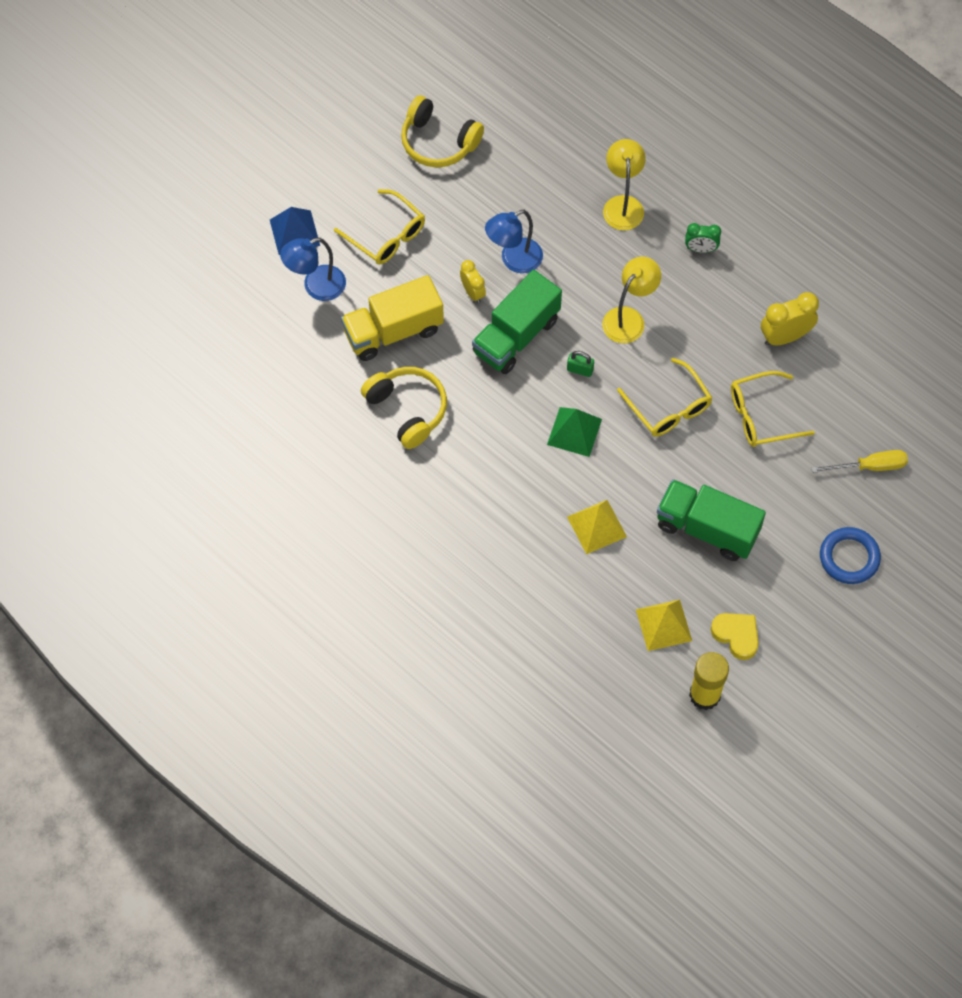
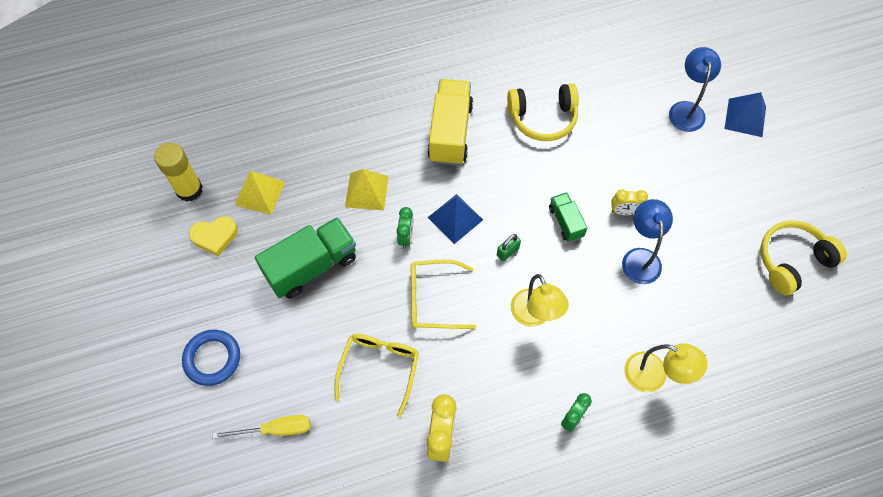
camera: 120 degrees right, 0 degrees up
(386, 235) = (712, 177): yellow glasses -> none
(393, 331) = (618, 141): yellow truck -> yellow truck (450, 133)
(516, 336) = (566, 222): green truck -> green truck, size x0.53
(574, 432) = (455, 218): green pyramid -> blue pyramid
(622, 464) = (406, 237): none -> green clock
(870, 466) = (275, 429): yellow screwdriver -> yellow screwdriver turned 120 degrees counterclockwise

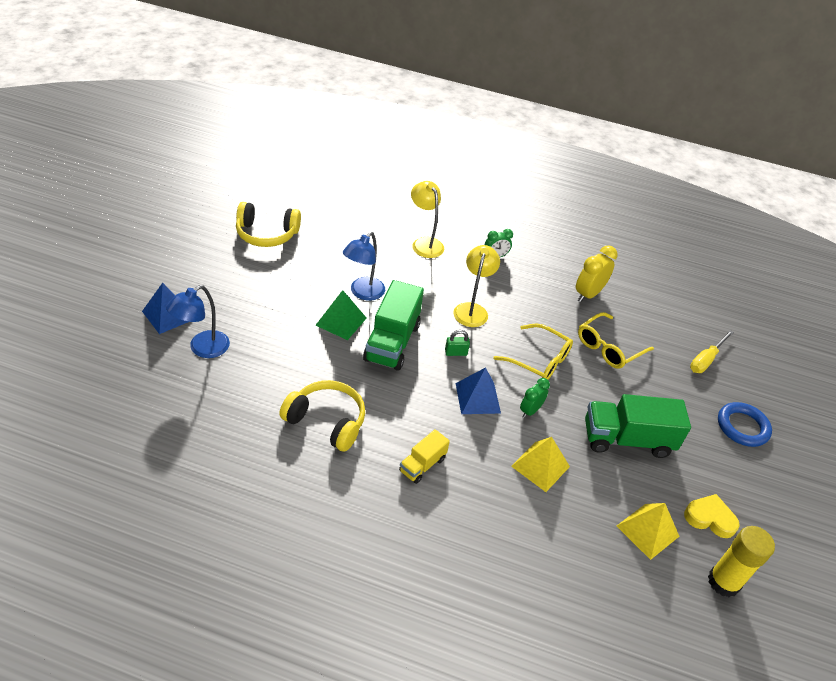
camera: 150 degrees left, 20 degrees down
(275, 429) = (706, 360): yellow screwdriver -> yellow screwdriver turned 75 degrees counterclockwise
(450, 133) = (422, 465): yellow truck -> yellow truck, size x0.53
(566, 222) = (392, 342): green truck -> green truck, size x1.88
(624, 211) = (341, 321): yellow clock -> green pyramid

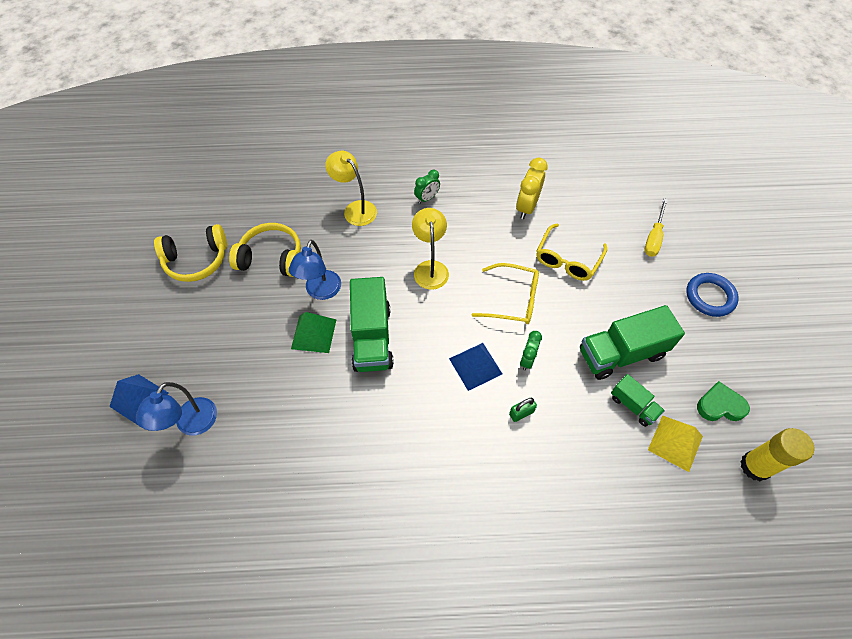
camera: 15 degrees left, 15 degrees up
(327, 421) = (348, 455): yellow headphones -> yellow headphones (271, 258)
(422, 465) = (456, 463): yellow truck -> none
(456, 352) = (435, 324): green padlock -> green padlock (521, 413)
(540, 466) = (560, 416): yellow pyramid -> none
(618, 485) = (633, 405): none -> green truck
(710, 518) = (720, 405): yellow heart -> green heart

